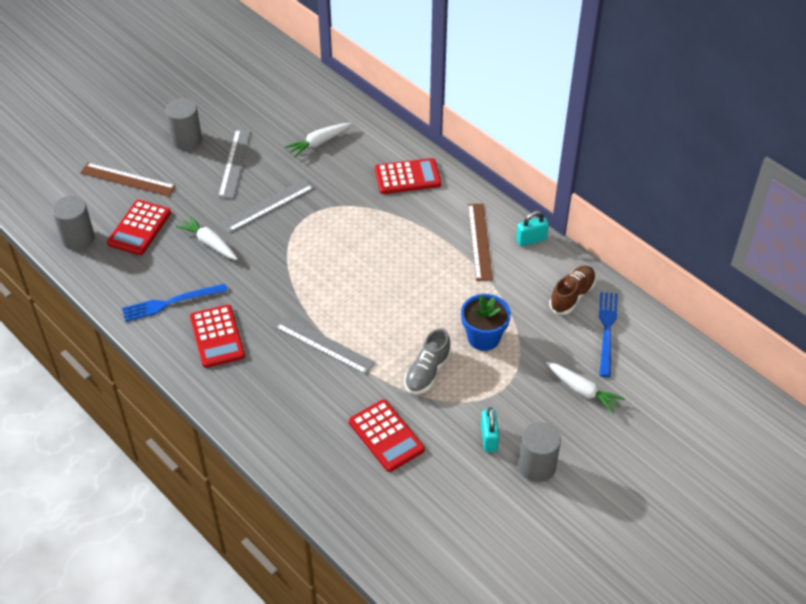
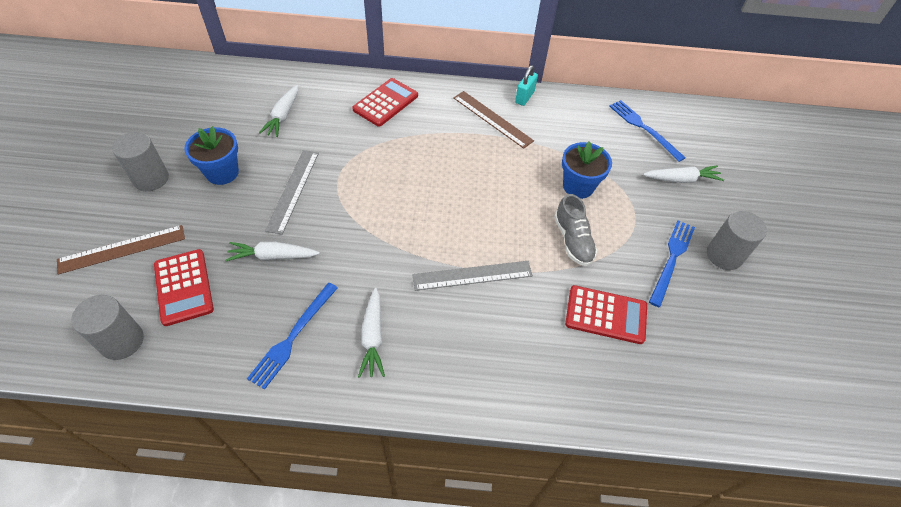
camera: 45 degrees left, 5 degrees up
(217, 336) = (373, 336): red calculator -> white carrot
(235, 163) = (222, 172): grey ruler -> blue flower pot
(489, 438) = (672, 259): turquoise padlock -> blue fork
(572, 296) = (596, 119): brown shoe -> none

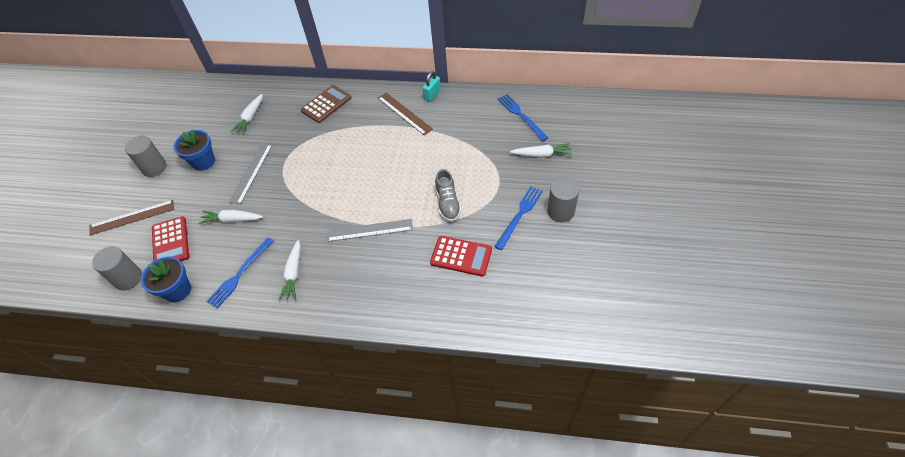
camera: 10 degrees right, 0 degrees up
(385, 103) = (326, 104): red calculator -> brown calculator
(578, 186) = (460, 163): blue flower pot -> blue flower pot (177, 290)

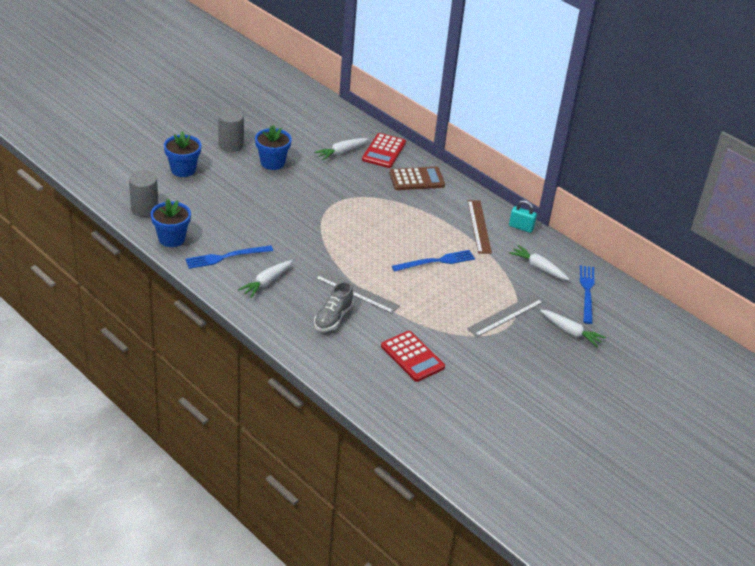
camera: 30 degrees right, 15 degrees down
(132, 217) = (183, 169): brown ruler -> blue flower pot
(170, 242) = (195, 204): red calculator -> red calculator (384, 151)
(232, 220) = (256, 217): white carrot -> white carrot (539, 268)
(251, 173) = (302, 193): grey ruler -> grey ruler (505, 315)
(432, 95) = (521, 227): turquoise padlock -> turquoise padlock turned 45 degrees clockwise
(448, 203) = (443, 314): grey shoe -> grey shoe (333, 318)
(519, 215) = (496, 362): blue fork -> blue fork (436, 261)
(560, 211) = (537, 382): grey cylinder -> none

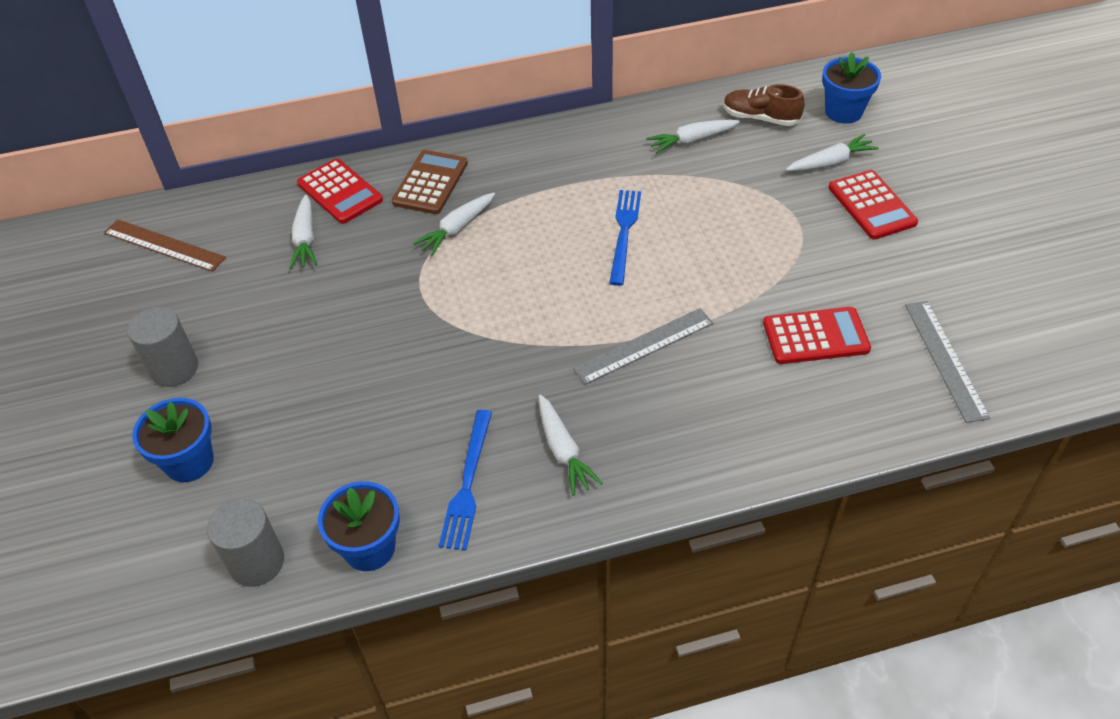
camera: 55 degrees left, 10 degrees up
(272, 163) = (266, 331): blue flower pot -> blue flower pot (843, 112)
(333, 318) = (690, 396): grey shoe -> none
(389, 200) = (457, 229): none -> white carrot
(479, 226) = (575, 162): brown ruler -> brown ruler (164, 245)
(505, 315) = (771, 208): grey ruler -> grey ruler (945, 359)
(521, 227) = (601, 124): turquoise padlock -> none
(545, 358) = (871, 205): none -> red calculator
(587, 292) = (760, 118): blue fork -> brown shoe

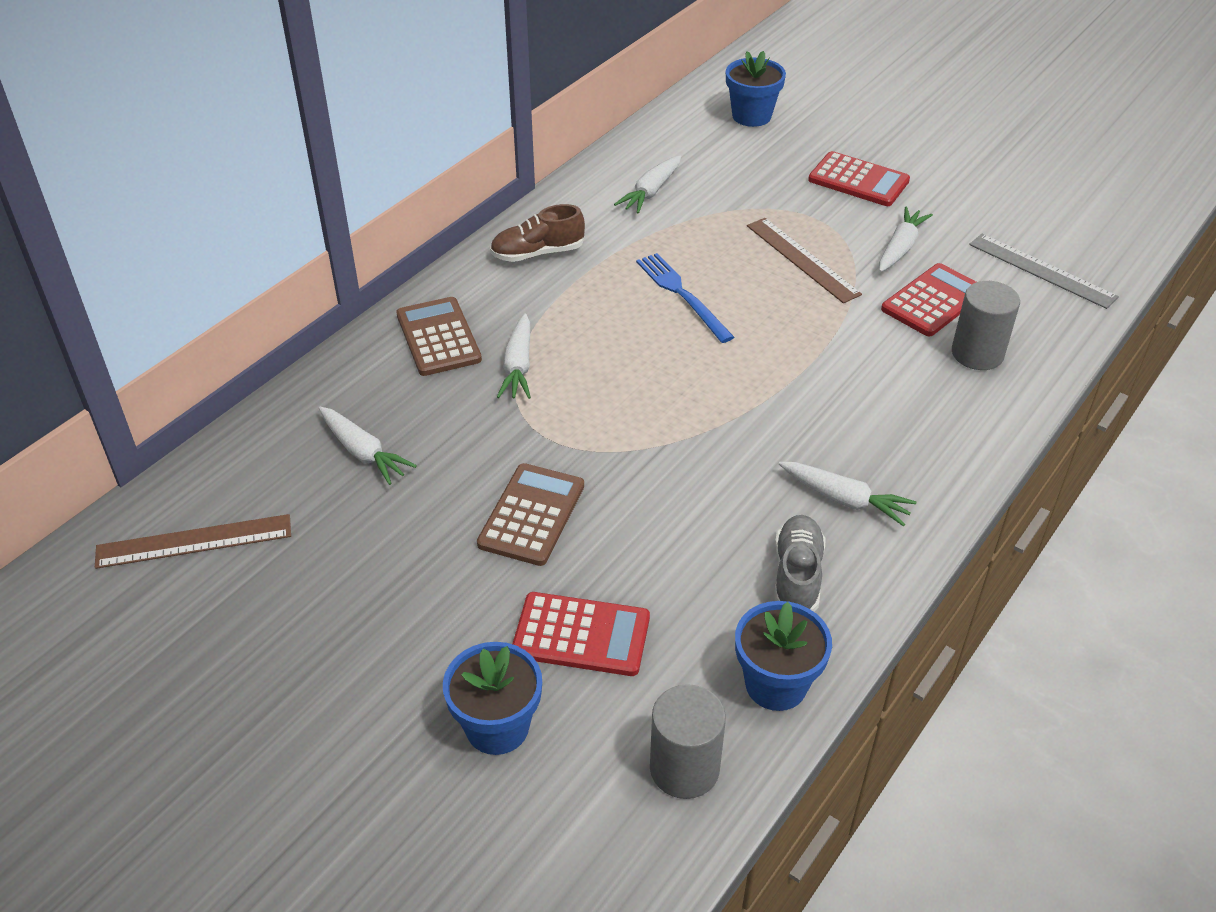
camera: 40 degrees left, 5 degrees down
(174, 368) = (365, 652): grey cylinder -> grey cylinder (977, 353)
(340, 192) = (347, 390): red calculator -> red calculator (581, 635)
(354, 338) = (532, 515): none -> brown calculator
(467, 484) = (797, 576): blue fork -> grey shoe
(644, 345) = (809, 378): grey ruler -> none
(747, 249) = (802, 259): none -> brown ruler
(760, 118) = (688, 148): brown shoe -> brown shoe (537, 253)
(830, 163) = (788, 161): white carrot -> white carrot (900, 248)

